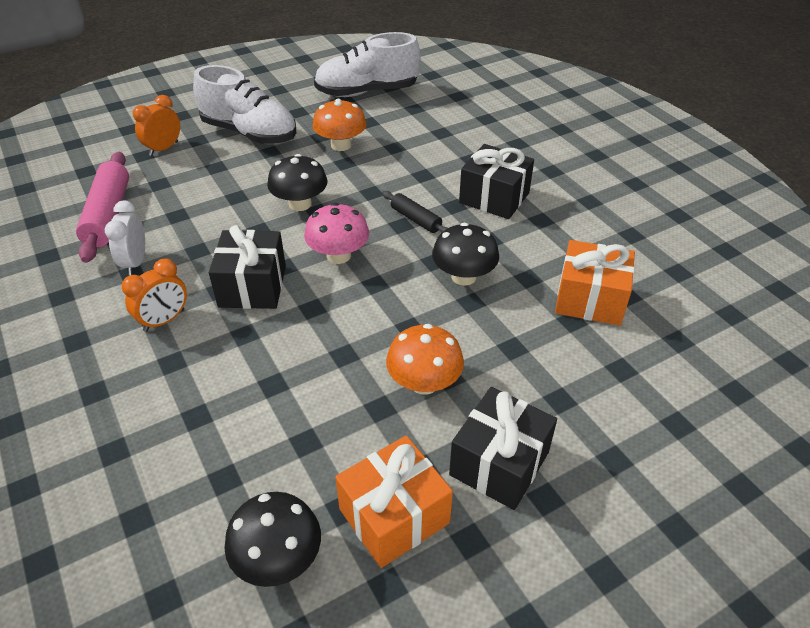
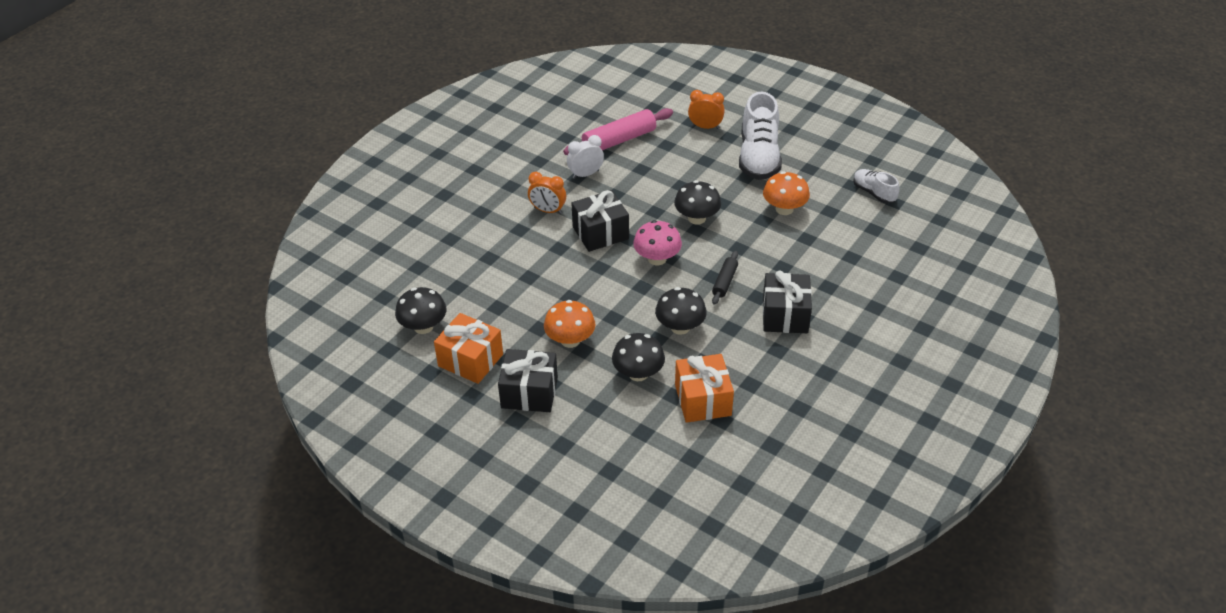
camera: 65 degrees right, 0 degrees up
(367, 92) = (874, 193): white shoe -> white shoe, size x0.54
(520, 338) = (638, 373): none -> black mushroom

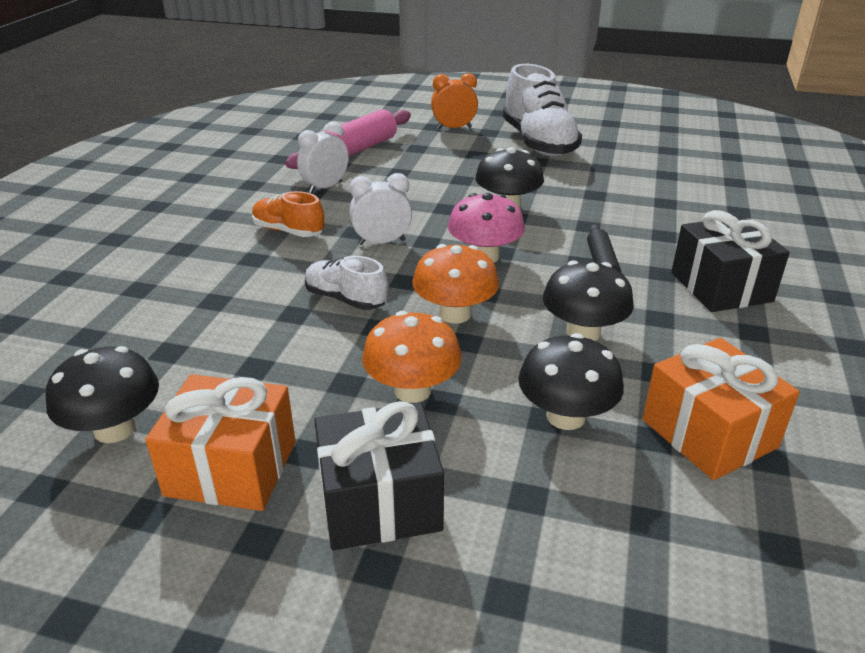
camera: 20 degrees left, 10 degrees down
(548, 211) = (288, 231): orange clock -> orange shoe
(600, 233) = (382, 242): black gift -> white clock
(784, 209) = (611, 181): orange mushroom -> orange mushroom (455, 314)
(874, 193) = (700, 152): white shoe -> white shoe (345, 299)

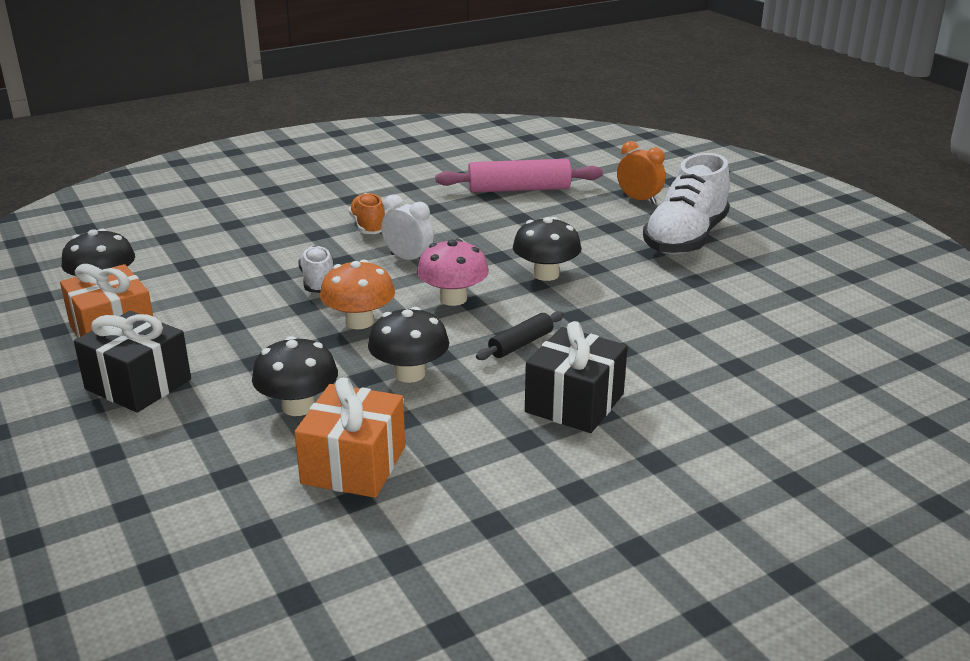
camera: 45 degrees right, 5 degrees down
(325, 187) = (448, 207): white clock -> none
(412, 390) = (253, 347): orange mushroom -> none

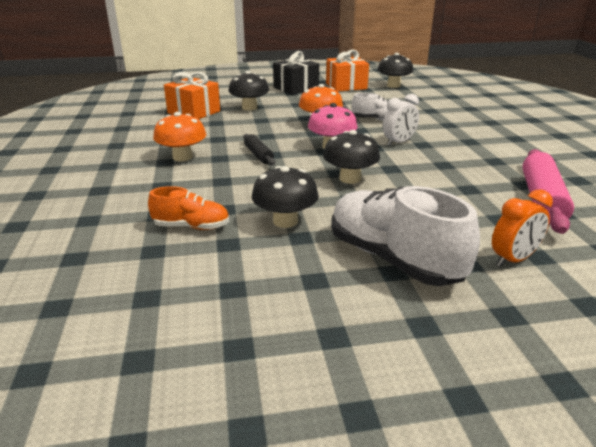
camera: 110 degrees right, 0 degrees up
(368, 226) = (459, 138): orange shoe -> orange shoe (191, 227)
(410, 374) = (254, 128): black mushroom -> black mushroom (285, 221)
(574, 403) = (182, 157): black gift -> orange mushroom

